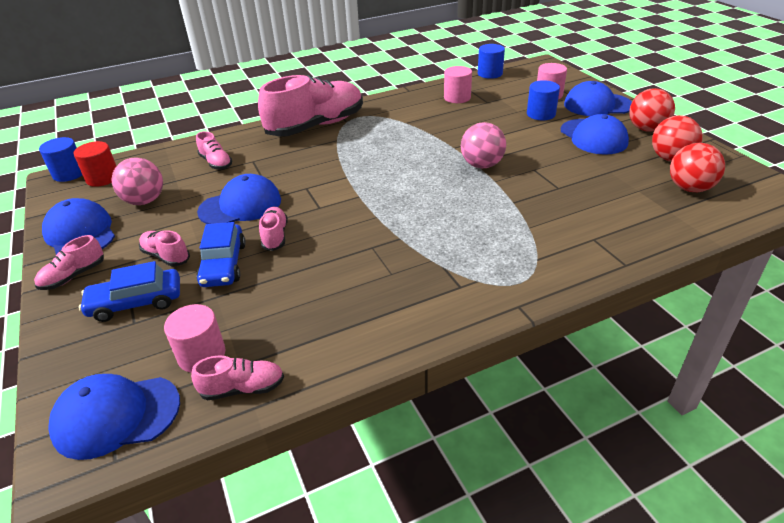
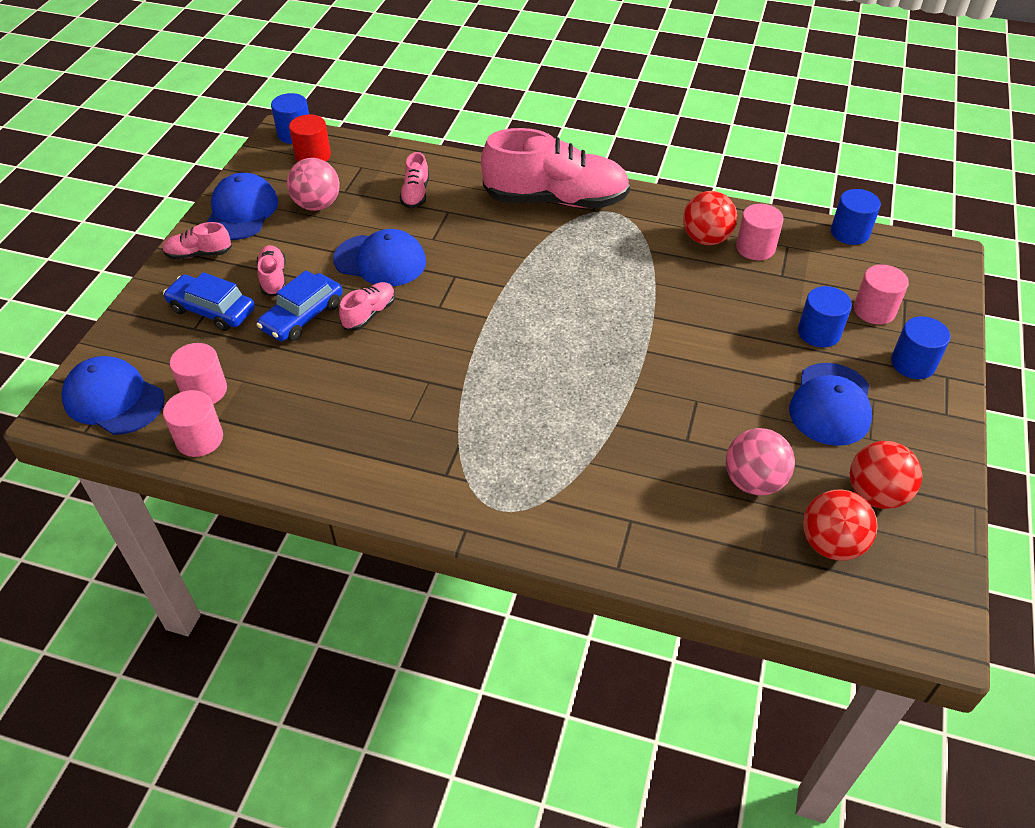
camera: 40 degrees right, 10 degrees up
(243, 388) = (199, 439): pink shoe -> pink cylinder
(481, 165) = (650, 358): pink ball -> pink ball (753, 481)
(597, 105) = (913, 363): blue cap -> blue cylinder
(646, 129) = (917, 437): red ball -> red ball (706, 239)

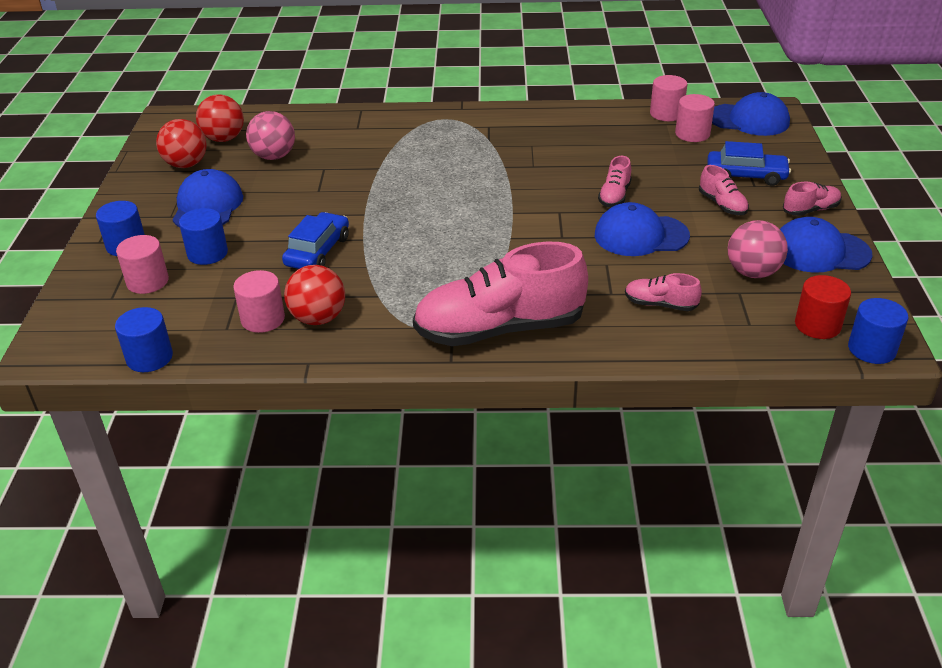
camera: 165 degrees right, 10 degrees down
(241, 211) = (820, 251): blue cap -> blue cap turned 105 degrees clockwise
(302, 316) = (668, 185): blue car -> blue car (318, 251)
(415, 194) = (660, 304): pink shoe -> pink shoe turned 60 degrees counterclockwise

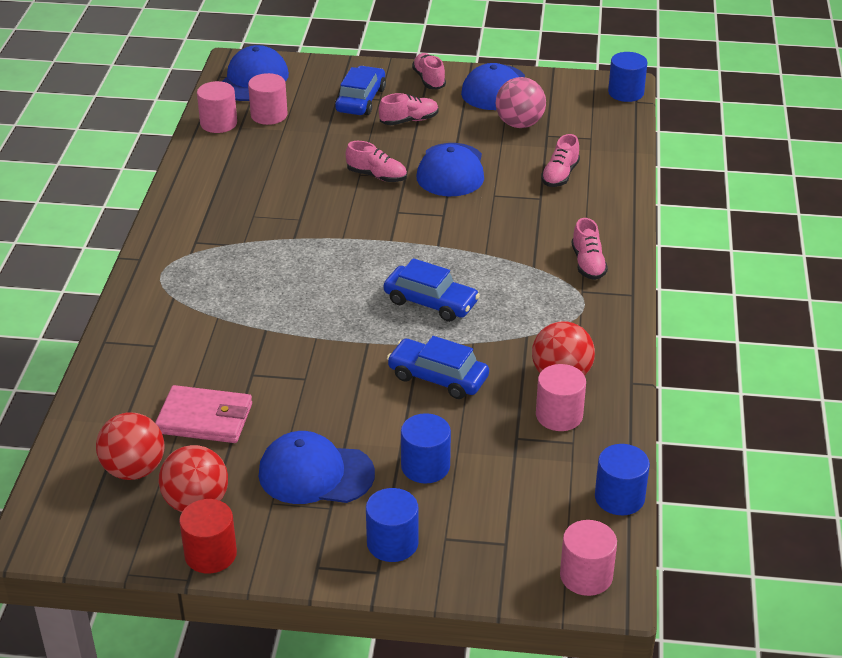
camera: 85 degrees left, 0 degrees up
(147, 281) = (476, 514): pink cylinder -> pink cylinder (586, 576)
(274, 156) = (205, 418): pink ball -> pink wallet
(422, 240) = (430, 302): none -> blue car
(499, 329) = (588, 264): pink shoe -> pink shoe, size x0.44
(817, 325) = (595, 109): red cylinder -> red cylinder (210, 554)

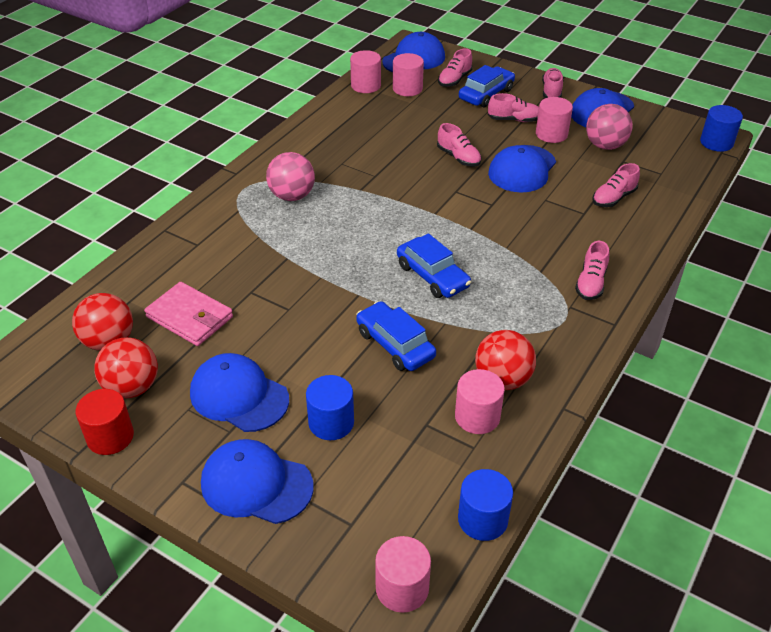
camera: 25 degrees right, 5 degrees up
(223, 265) = (292, 196): none -> pink ball
(315, 92) = (454, 80): none -> pink shoe
(392, 543) = (256, 484): blue cylinder -> blue cap
(458, 126) = (551, 134): none -> pink cylinder

